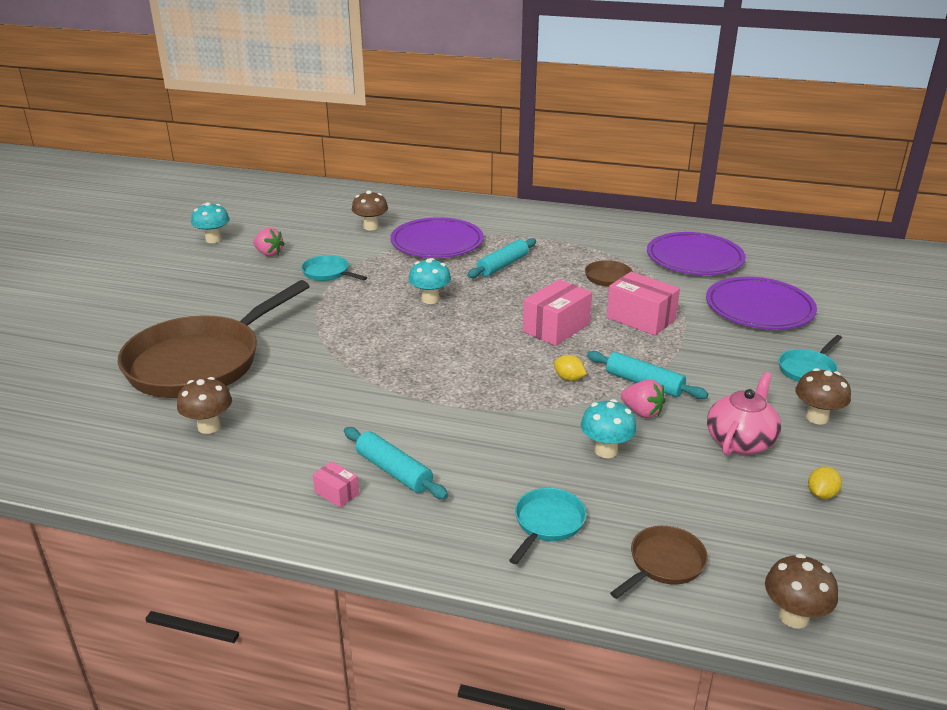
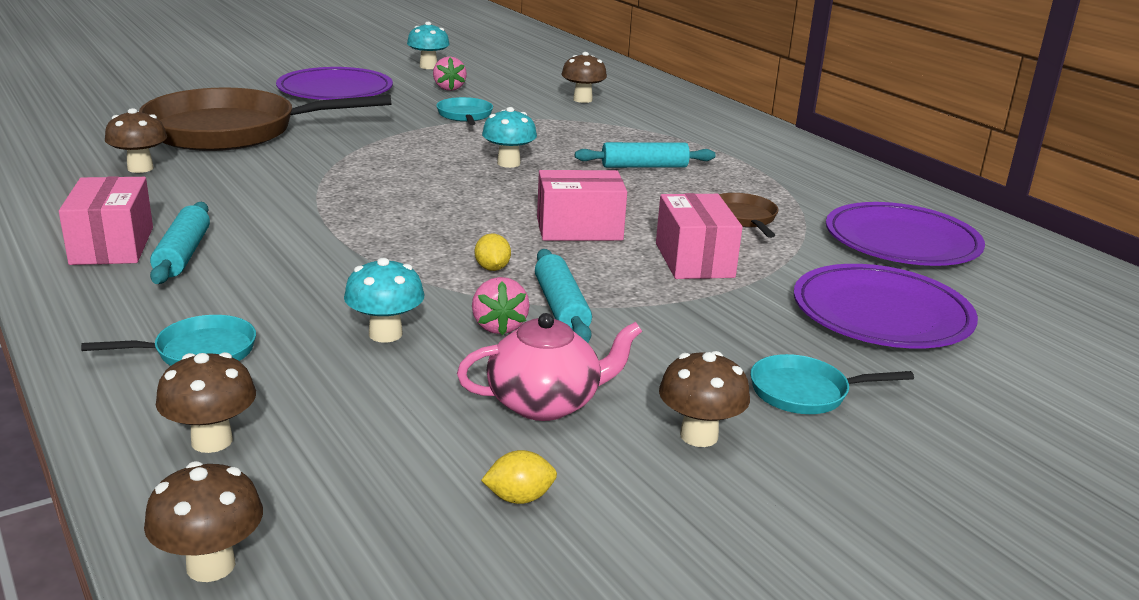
camera: 40 degrees right, 5 degrees down
(337, 493) = (112, 246): pink box -> pink box, size x2.04
(437, 242) = (619, 129): purple plate -> purple plate (335, 90)
(664, 563) = (212, 441): brown pan -> brown mushroom

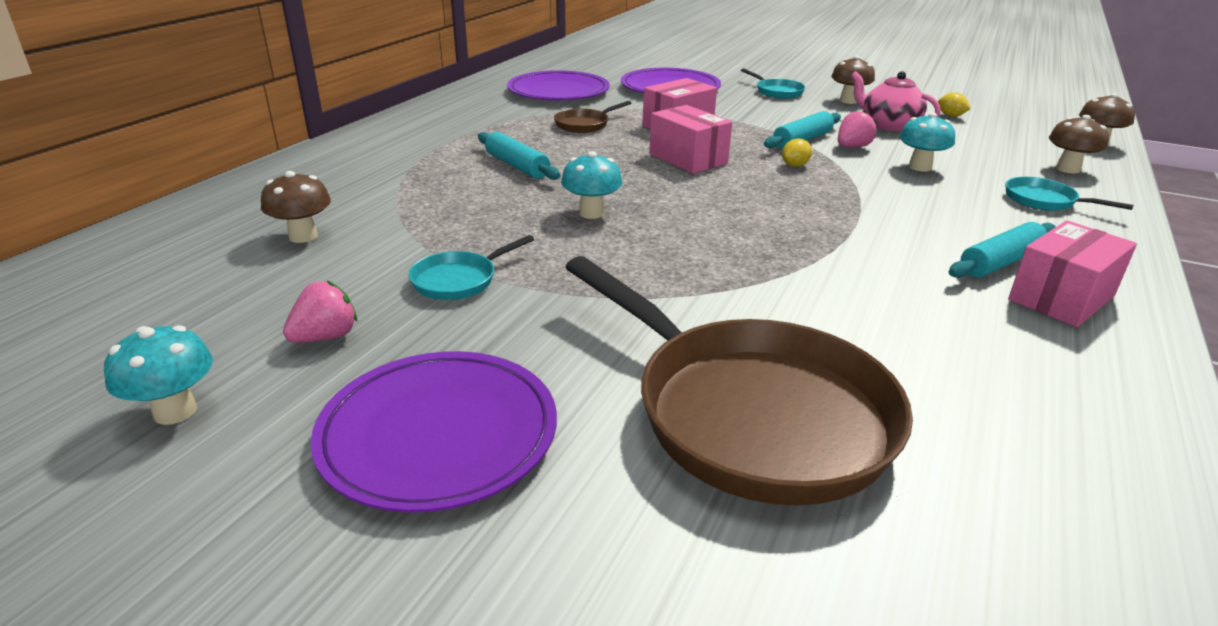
camera: 120 degrees left, 5 degrees up
(140, 168) = (955, 398): brown mushroom -> none

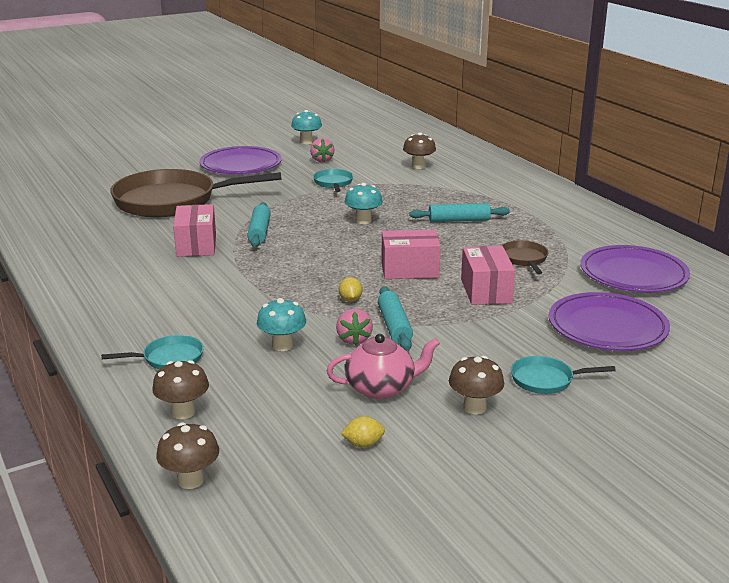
camera: 125 degrees right, 5 degrees down
(1000, 262) = (151, 294): turquoise rolling pin -> turquoise rolling pin (259, 232)
(1061, 298) = (106, 289): pink box -> pink box (196, 245)

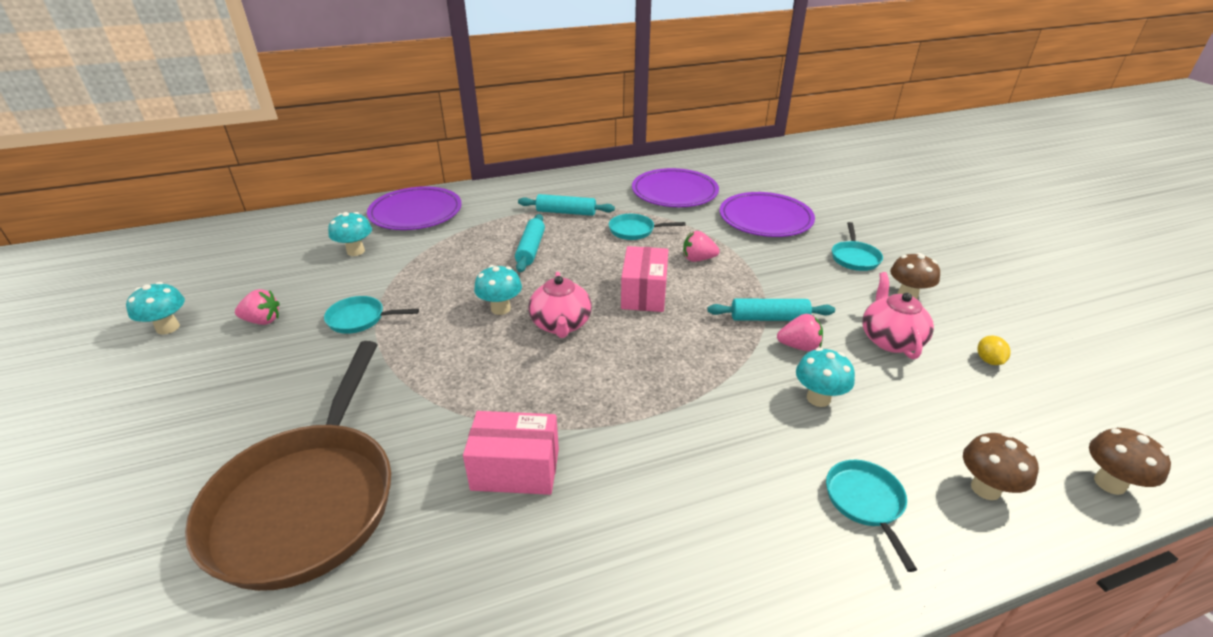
camera: 80 degrees left, 10 degrees up
(241, 165) = (202, 405): purple plate -> purple plate (416, 212)
(259, 232) = (494, 398): turquoise rolling pin -> turquoise rolling pin (566, 212)
(350, 243) = (561, 325): none -> pink teapot
(350, 300) = (710, 340): yellow lemon -> none
(419, 166) = (356, 251): brown mushroom -> turquoise mushroom
(486, 291) = (698, 259): pink box -> pink strawberry
(524, 259) = (634, 231): brown pan -> turquoise pan

